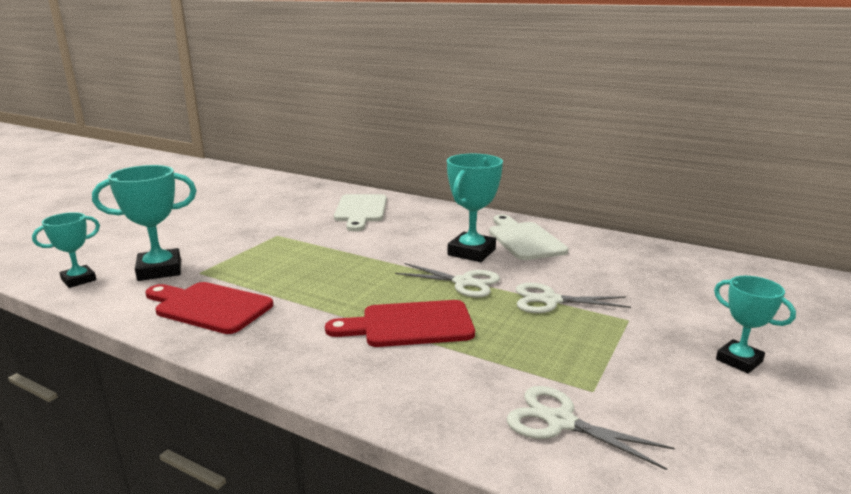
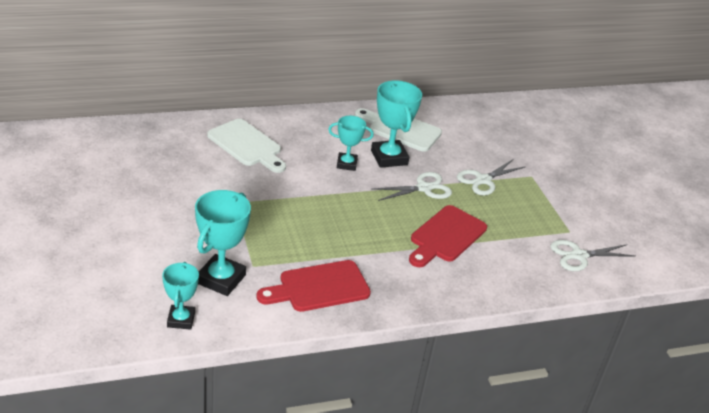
camera: 50 degrees left, 15 degrees up
(739, 360) = (598, 181): turquoise trophy -> turquoise trophy (346, 164)

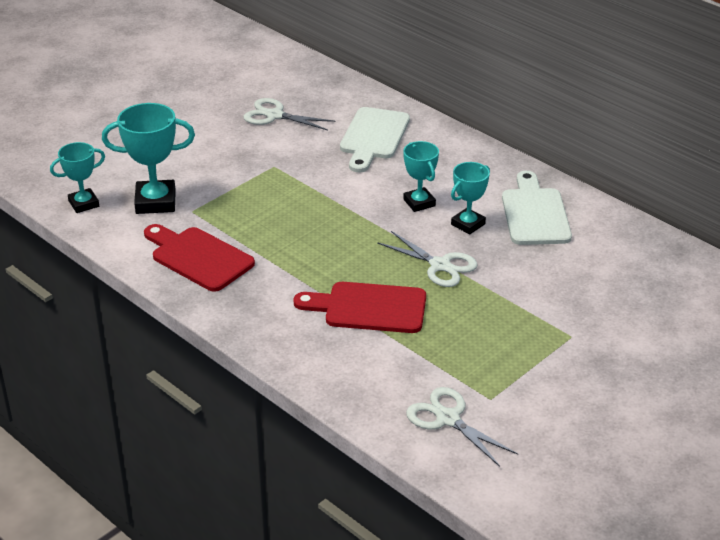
camera: 65 degrees right, 0 degrees up
(389, 157) = (468, 224): turquoise trophy -> turquoise trophy, size x0.63
(483, 180) = (511, 302): white scissors -> white scissors (274, 115)

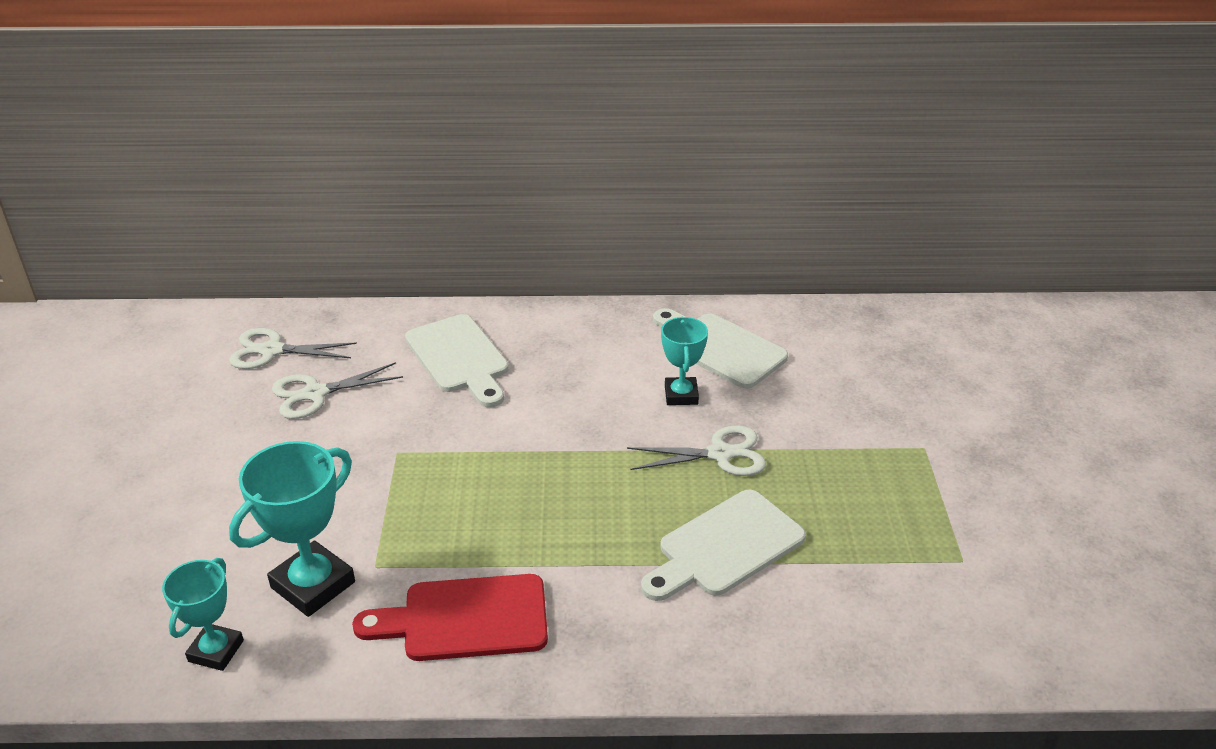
camera: 45 degrees left, 0 degrees up
(368, 308) = (725, 547): red cutting board -> white cutting board
(419, 203) = (605, 401): turquoise trophy -> none
(447, 418) = (964, 611): white scissors -> white scissors (271, 351)

